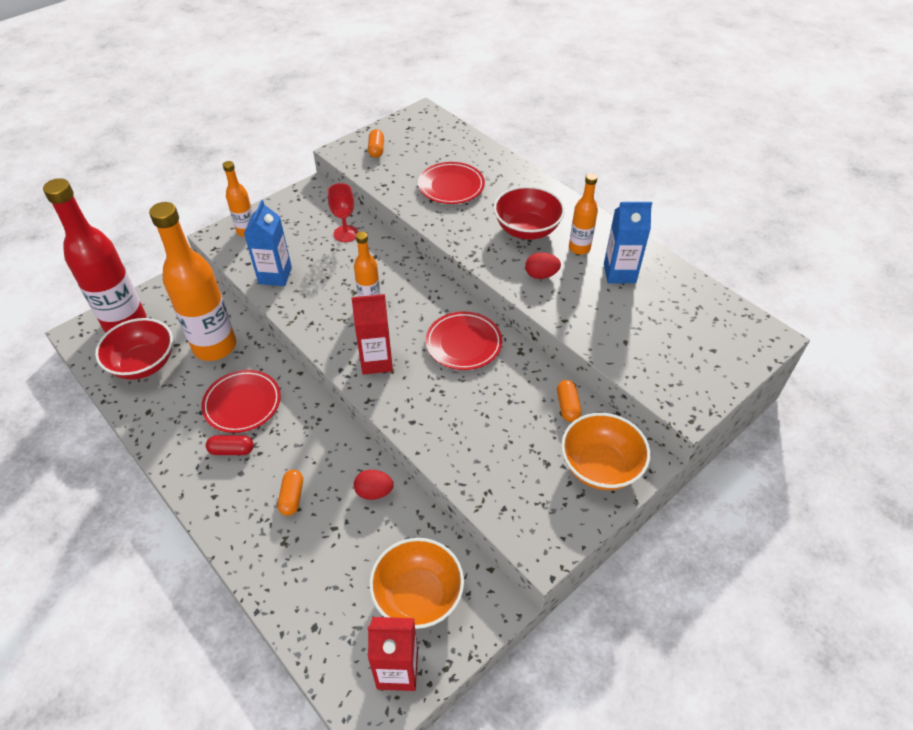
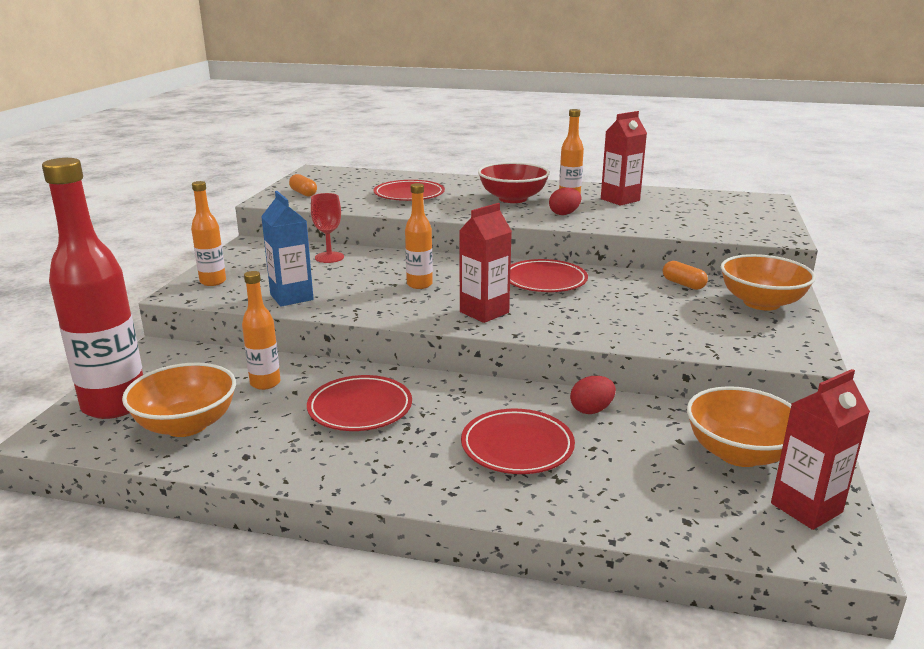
camera: 35 degrees left, 25 degrees down
(143, 364) = (186, 425): red bowl -> orange bowl
(215, 346) = (265, 383): orange bottle -> orange bottle, size x0.51
(232, 450) = (398, 443): red capsule -> none
(292, 497) = (517, 446): orange capsule -> red plate
(619, 273) = (620, 200): blue carton -> red carton

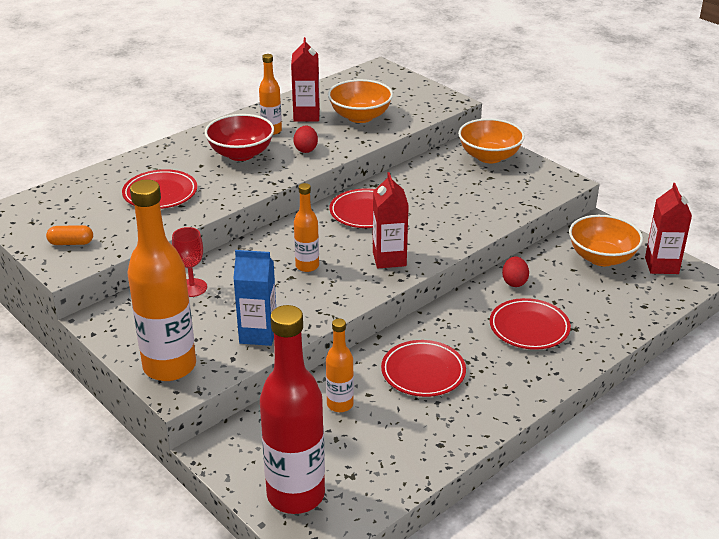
camera: 55 degrees left, 10 degrees up
(186, 425) = (368, 462): orange bowl -> orange bowl (360, 117)
(213, 282) = (169, 366): orange bottle -> orange bottle, size x1.98
(683, 284) = (433, 166): orange capsule -> none

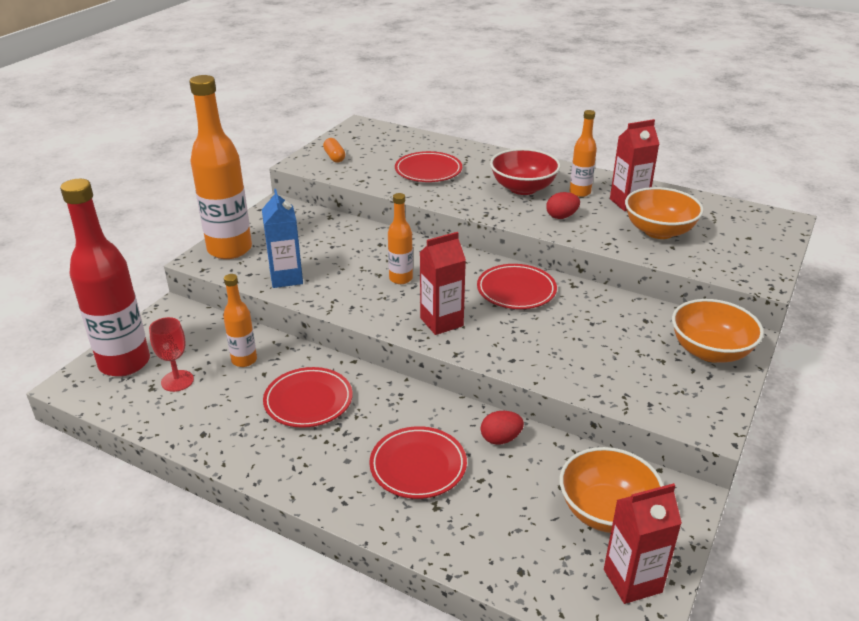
camera: 70 degrees right, 0 degrees up
(192, 288) = (337, 232): red goblet -> red goblet (177, 381)

